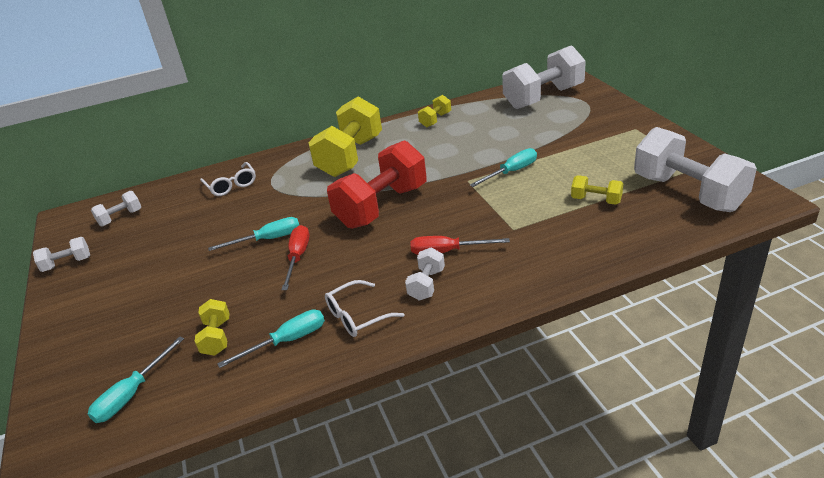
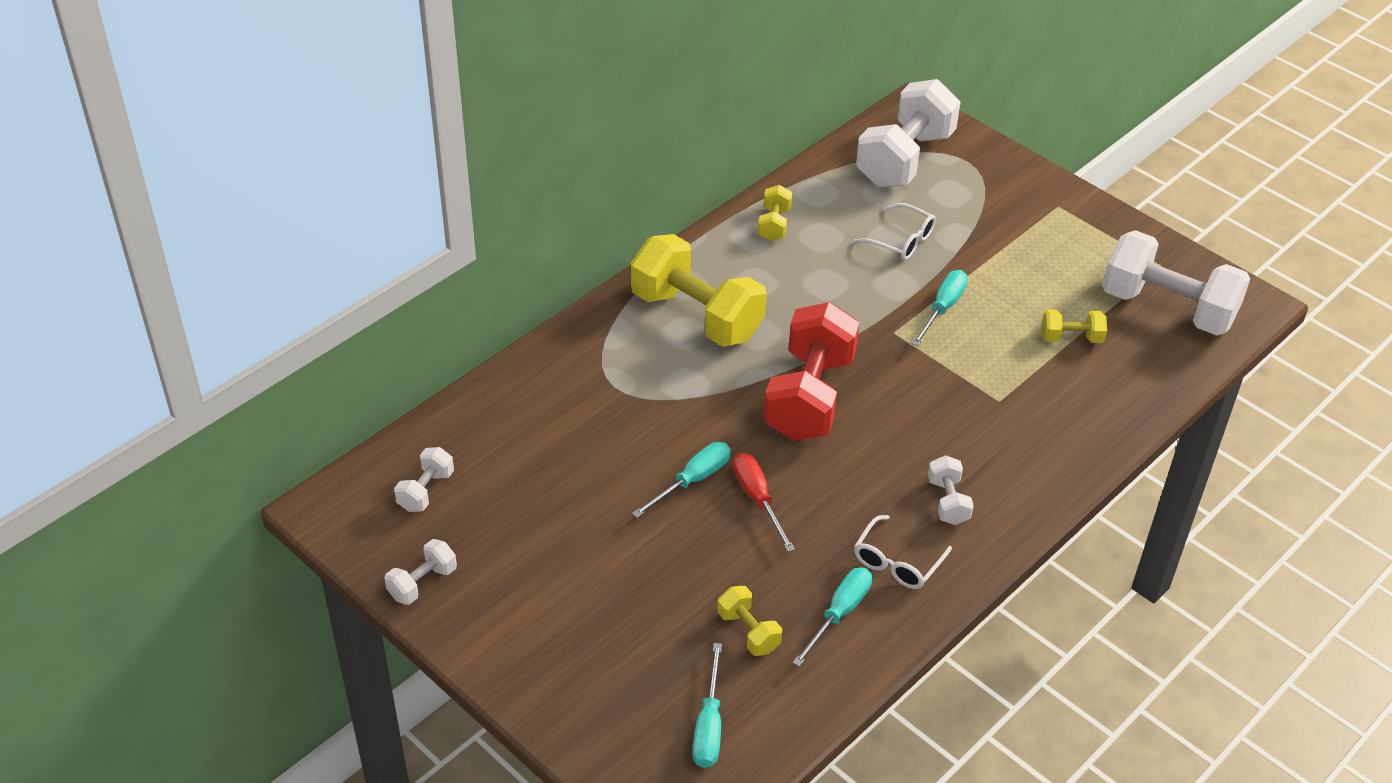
camera: 30 degrees left, 10 degrees up
(231, 185) = (552, 399): white glasses -> white glasses (901, 240)
(350, 157) = (696, 316): yellow dumbbell -> yellow dumbbell turned 45 degrees counterclockwise
(447, 251) = (942, 450): red screwdriver -> none

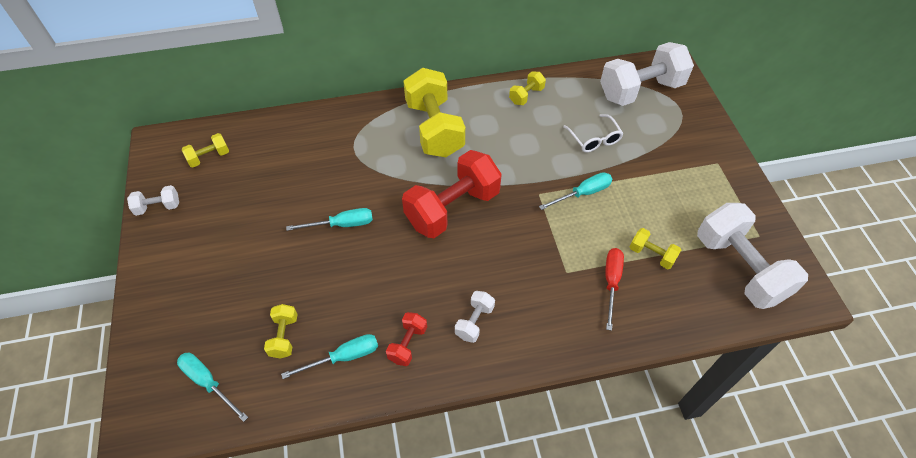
camera: 35 degrees right, 10 degrees up
(426, 491) = (209, 157): white dumbbell -> yellow dumbbell
(709, 725) = (208, 382): turquoise screwdriver -> turquoise screwdriver turned 90 degrees clockwise
(758, 499) = (366, 256): red screwdriver -> red screwdriver (611, 282)
(897, 562) = (407, 344): white glasses -> red dumbbell

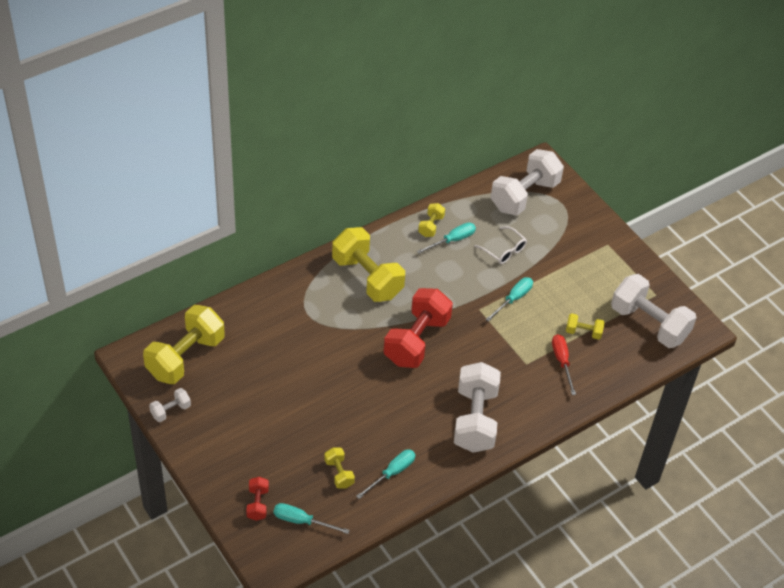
camera: 25 degrees left, 5 degrees down
(209, 157) = (185, 357): yellow dumbbell -> yellow dumbbell, size x2.19
(341, 224) = (334, 379): turquoise screwdriver -> turquoise screwdriver (452, 240)
(407, 344) = (434, 450): red dumbbell -> red dumbbell (257, 504)
(474, 322) = (475, 419): white dumbbell -> white dumbbell, size x2.19

